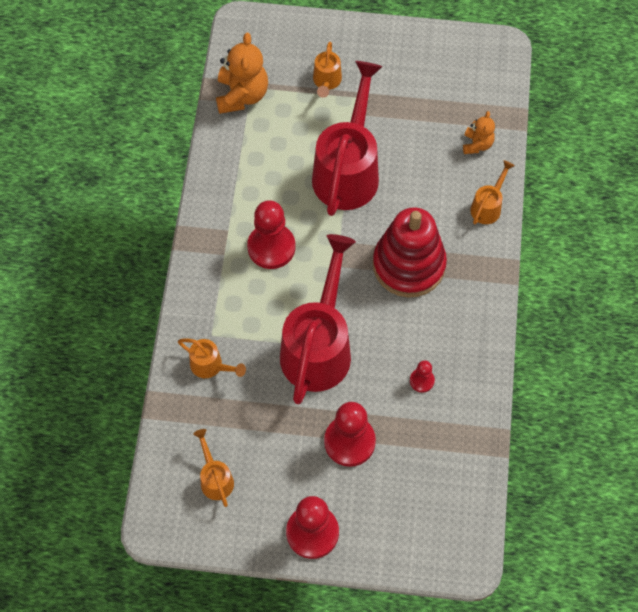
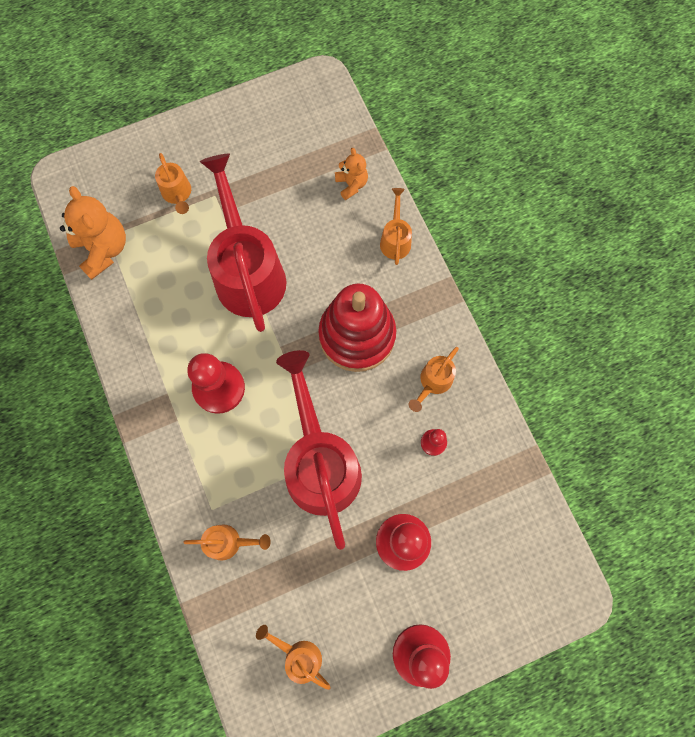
camera: 30 degrees left, 10 degrees up
(450, 334) = (433, 382): none -> orange watering can

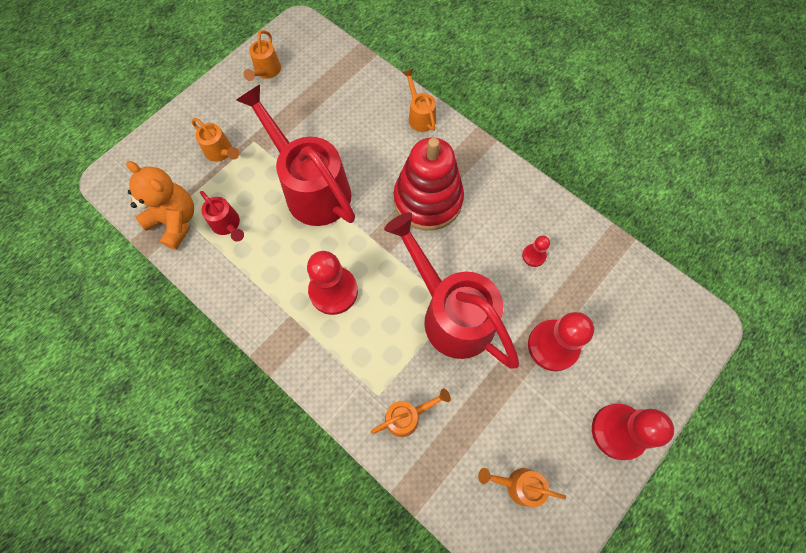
camera: 25 degrees left, 5 degrees down
(150, 274) = (227, 225): none -> red watering can
(351, 184) = (363, 90): orange teddy bear -> none
(433, 382) = (508, 210): orange watering can -> orange watering can (266, 71)

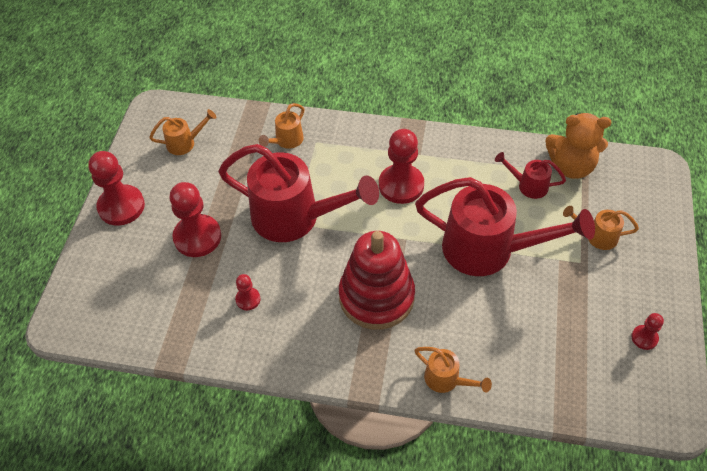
camera: 150 degrees right, 15 degrees down
(266, 71) = (644, 338): orange watering can -> red pawn

